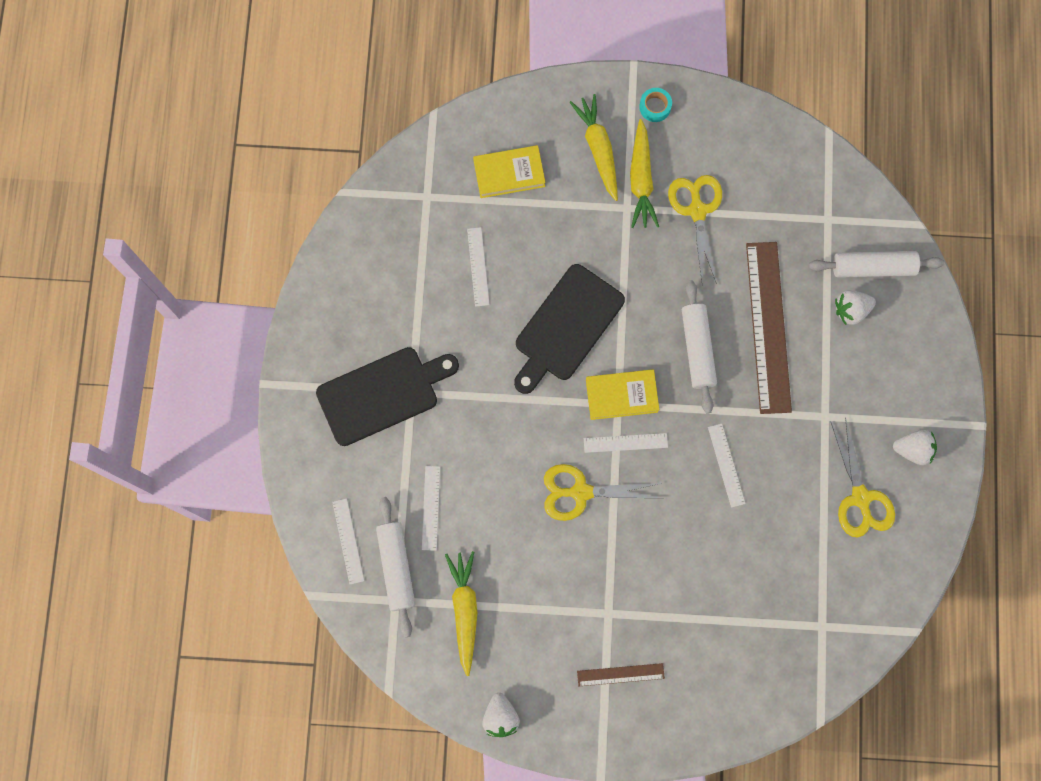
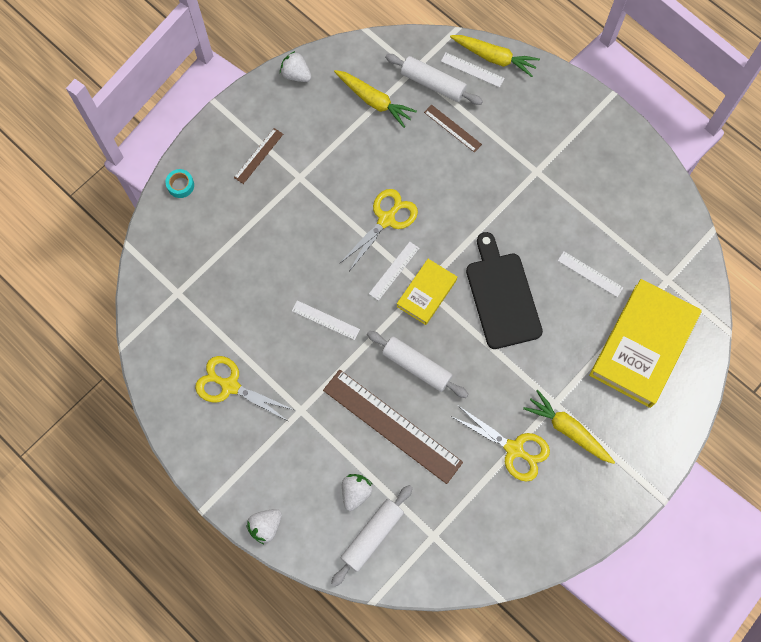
camera: 130 degrees right, 5 degrees down
(382, 394) = (549, 154): black cutting board -> none
(431, 508) = (452, 128): white ruler -> brown ruler
(509, 173) = (642, 345): yellow book -> yellow book, size x1.88
(598, 149) = (614, 419): yellow carrot -> yellow carrot (494, 58)
(655, 107) = (616, 486): turquoise tape -> turquoise tape (180, 185)
(912, 449) = (229, 448): white strawberry -> white strawberry (265, 526)

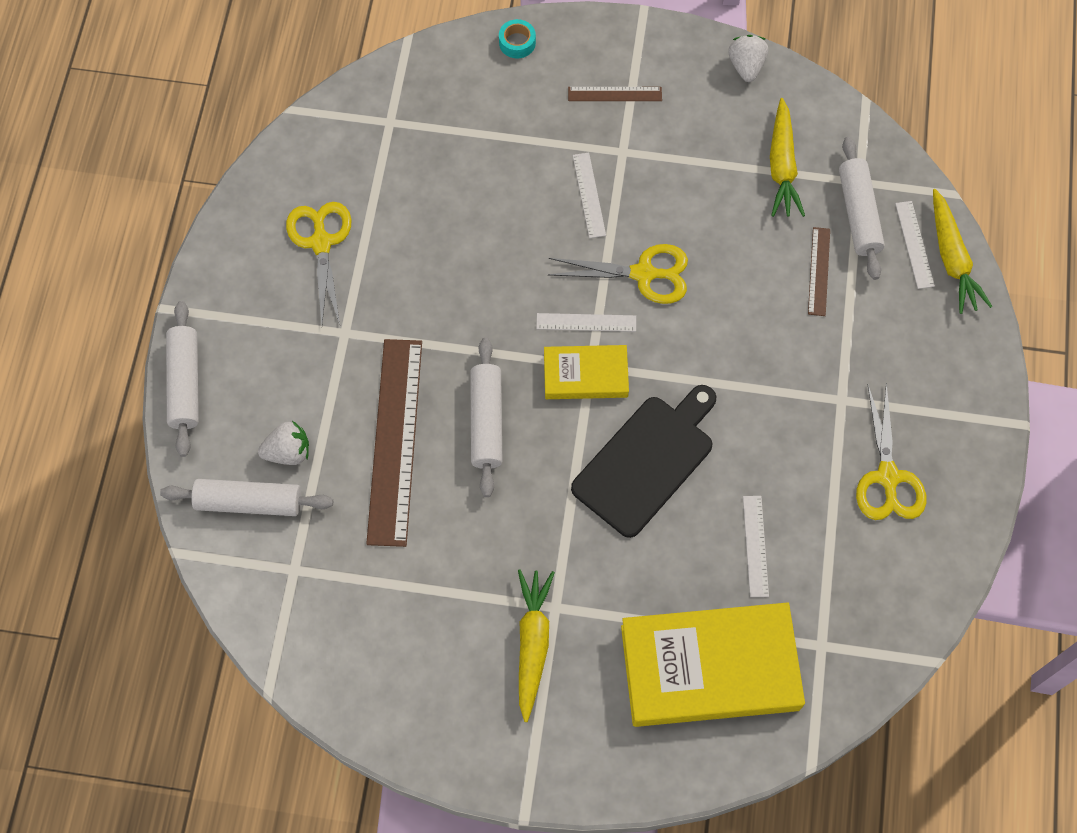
camera: 55 degrees right, 5 degrees down
(265, 526) = (185, 383): white strawberry -> white rolling pin
(325, 320) = (470, 289): white ruler -> white ruler (589, 195)
(514, 449) = (463, 595): yellow scissors -> yellow scissors (887, 477)

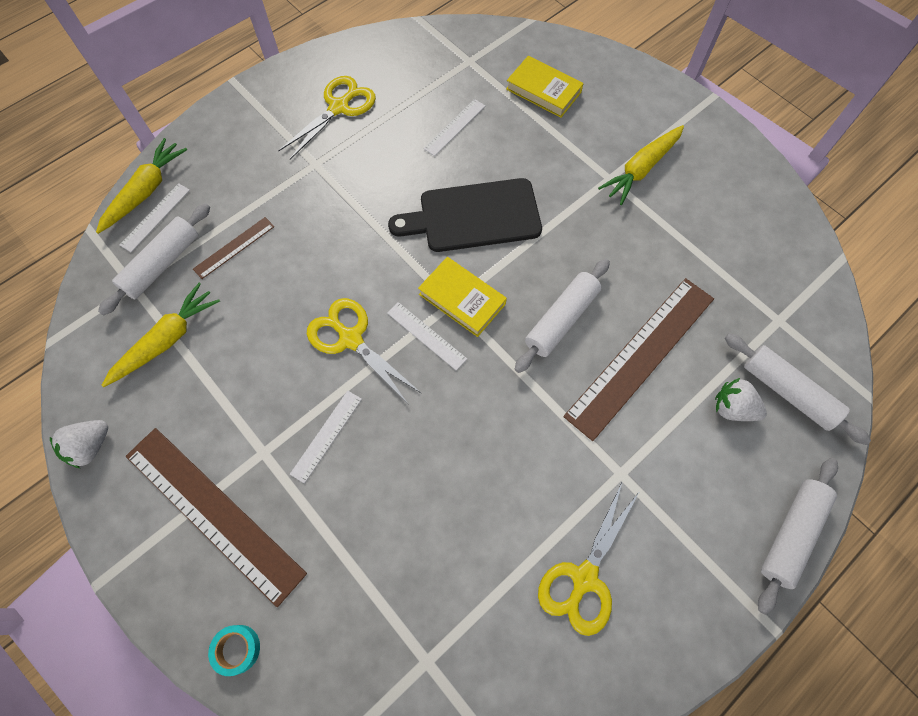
camera: 140 degrees left, 0 degrees up
(615, 94) = (213, 513): brown ruler -> brown ruler, size x2.14
(709, 667) = (543, 91): yellow book -> yellow book, size x0.53

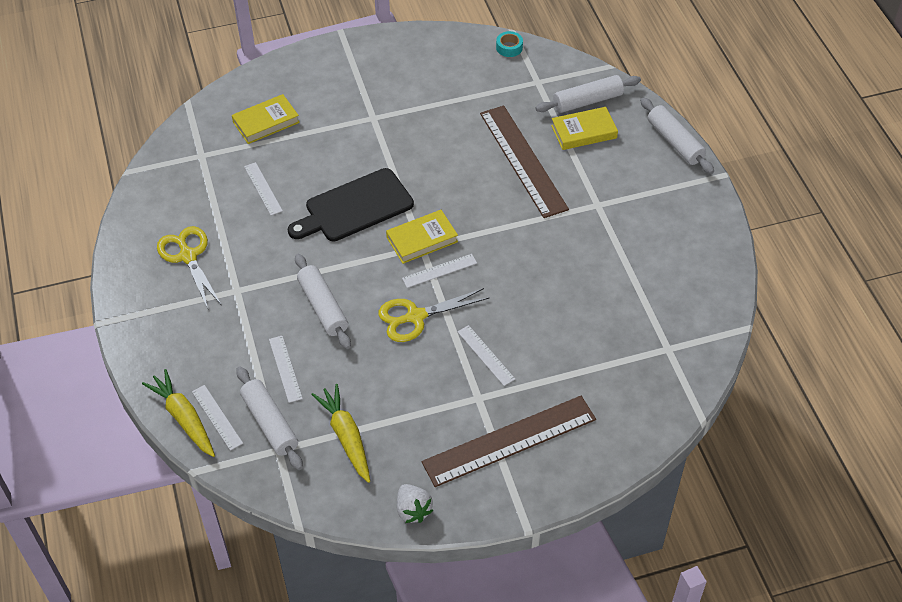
camera: 65 degrees left, 15 degrees down
(234, 247) = (285, 368): brown ruler -> white ruler
(237, 649) = (613, 451): turquoise tape -> turquoise tape (509, 47)
(474, 216) = (355, 207): black cutting board -> black cutting board turned 45 degrees clockwise
(561, 320) = (472, 191): white rolling pin -> white rolling pin (323, 307)
(584, 578) = (654, 250): yellow scissors -> none
(641, 169) = (377, 97): yellow carrot -> none
(732, 408) = (584, 132): white strawberry -> yellow book

